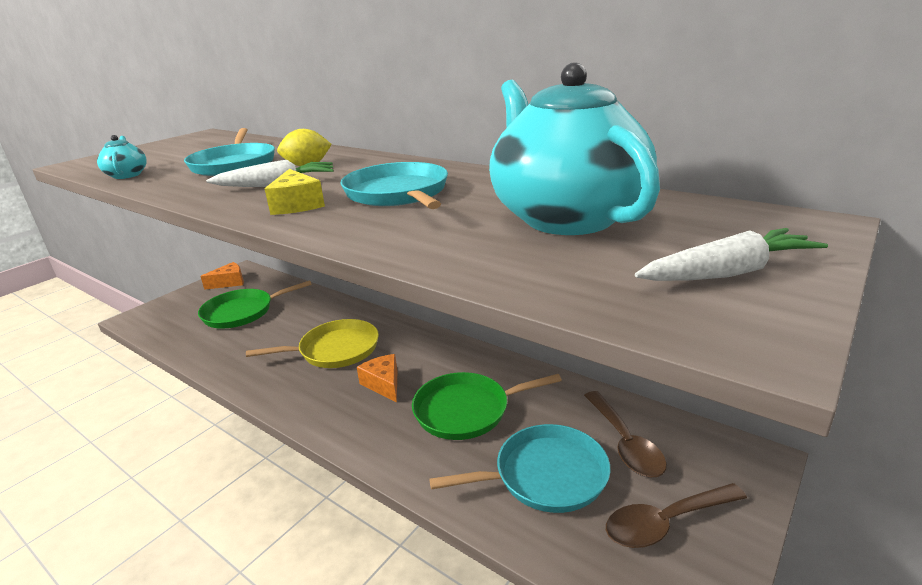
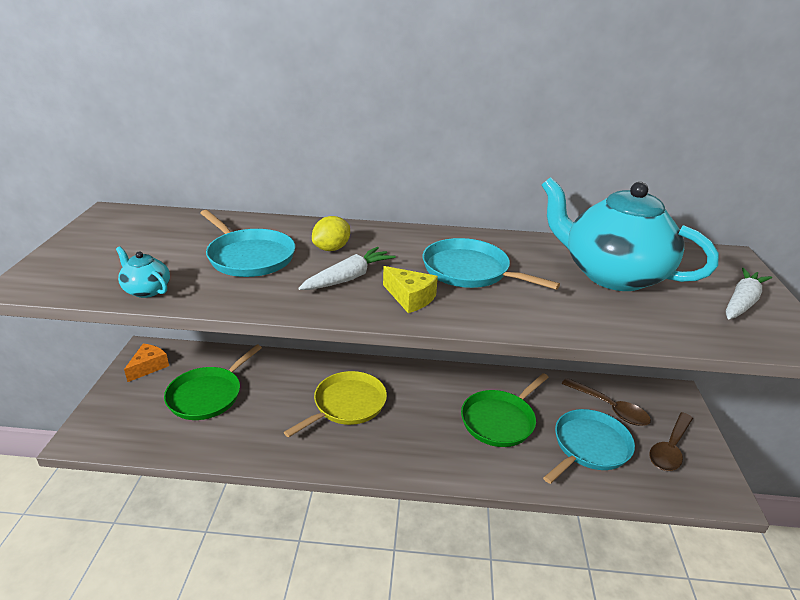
camera: 35 degrees left, 5 degrees up
(383, 384) = (420, 421): orange cheese -> none

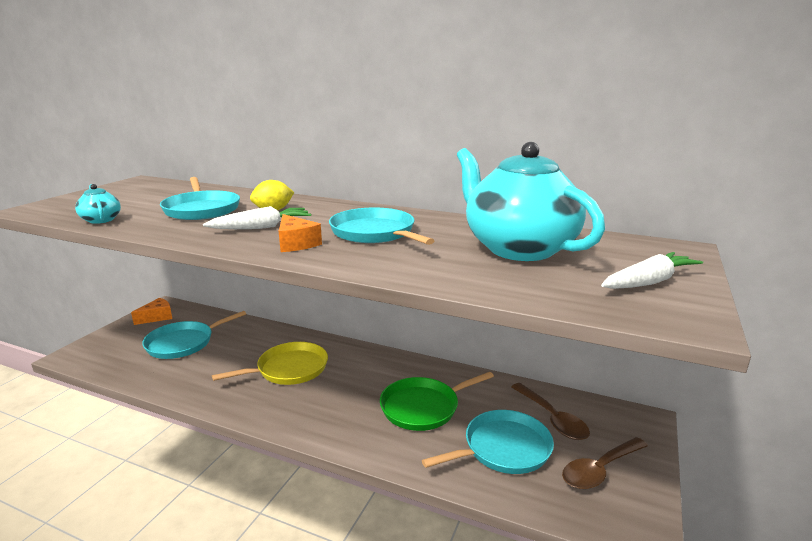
camera: 20 degrees right, 10 degrees down
(208, 395) = (183, 343): green pan -> turquoise pan
(410, 298) = (296, 243): yellow cheese -> orange cheese

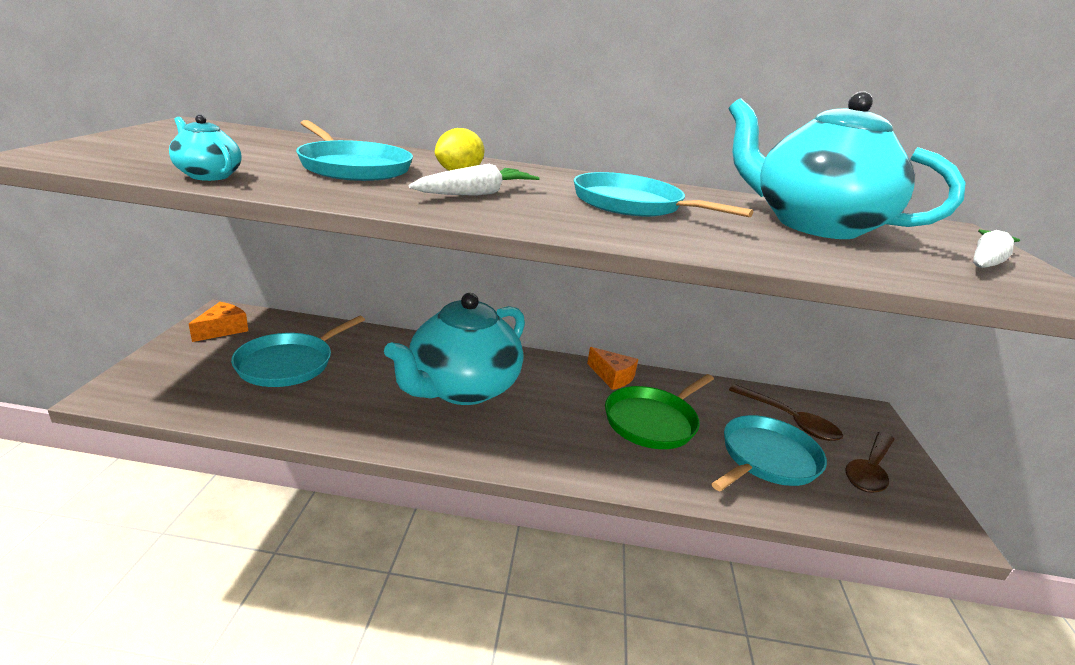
camera: 20 degrees left, 5 degrees up
(289, 369) = (462, 388): yellow pan -> turquoise teapot
(296, 243) = (555, 215): orange cheese -> orange cheese (612, 376)

